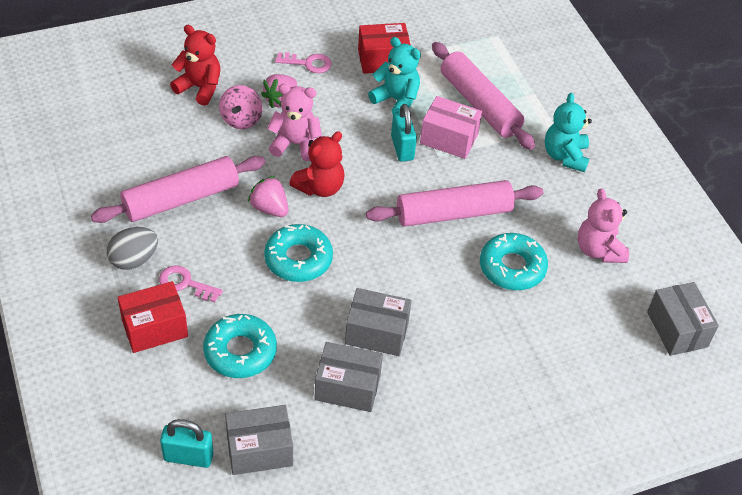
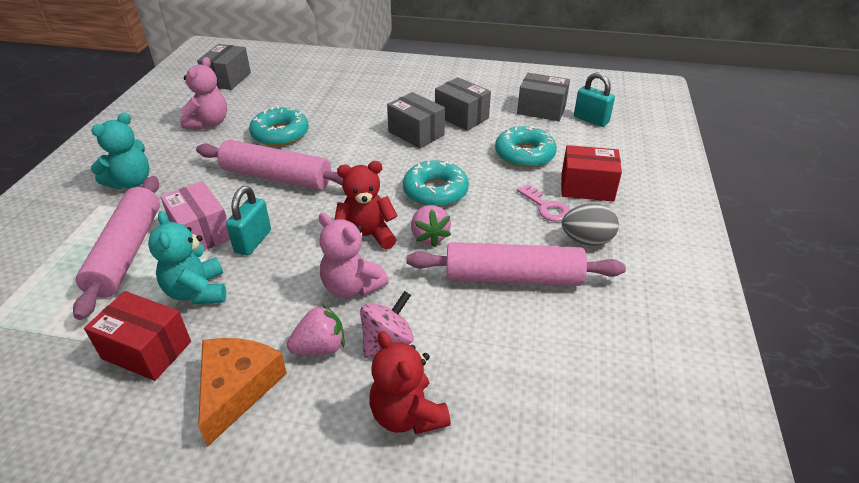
camera: 145 degrees left, 10 degrees down
(308, 63) = (237, 388): pink key -> orange cheese

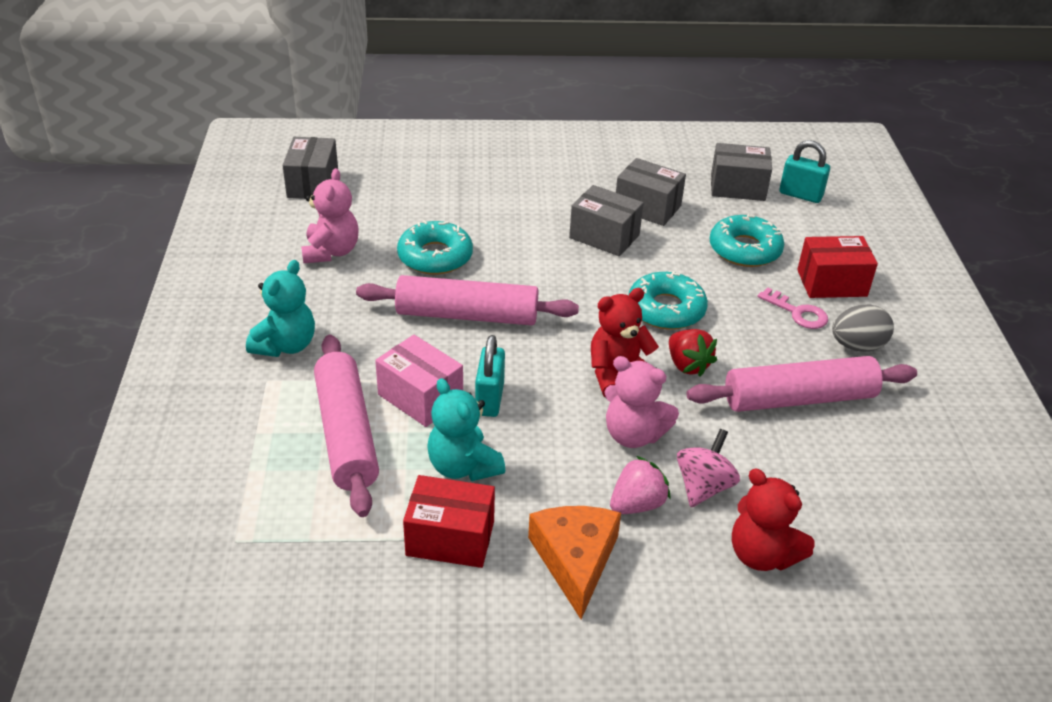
camera: 15 degrees left, 0 degrees up
(429, 236) = (687, 365): pink strawberry -> red strawberry

